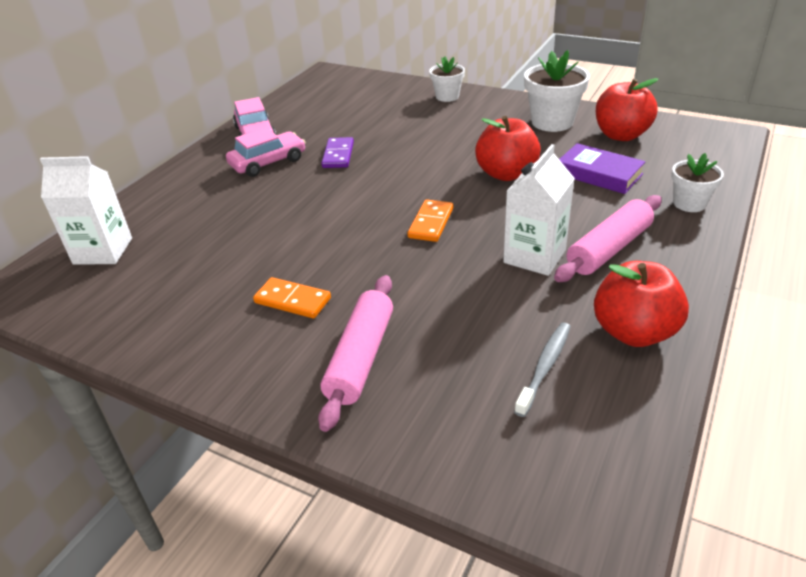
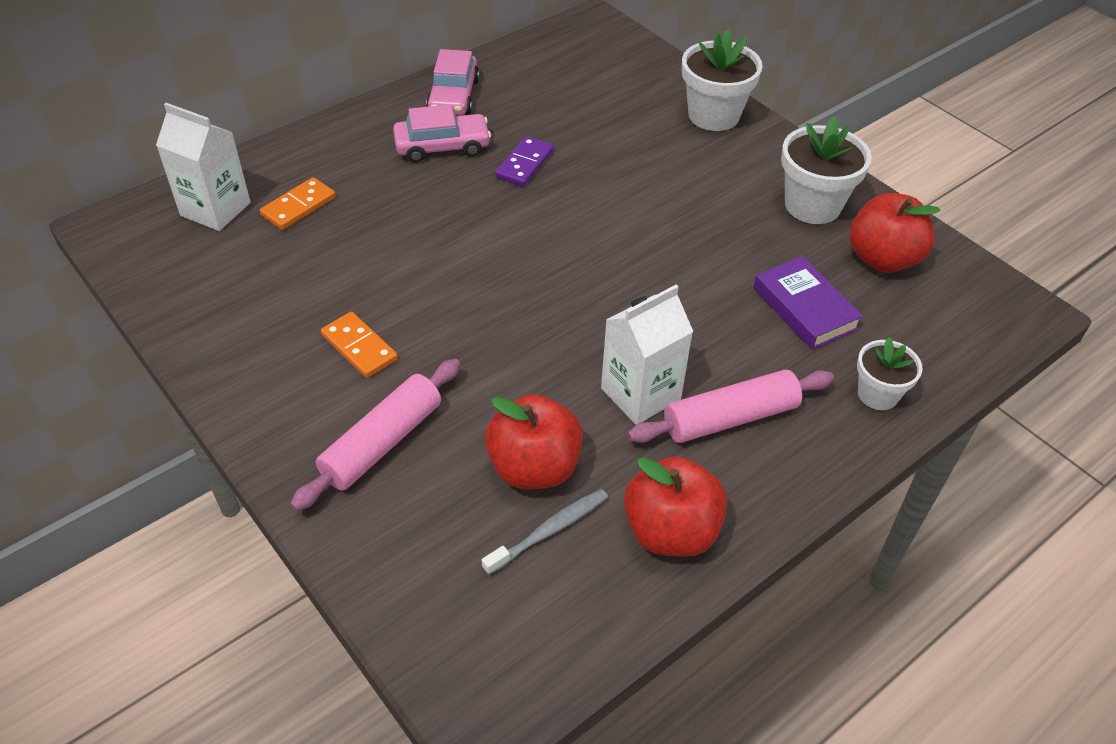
camera: 20 degrees right, 10 degrees up
(431, 223) = (561, 303): orange domino -> orange domino (298, 206)
(447, 96) = (713, 115): white flower pot -> white flower pot, size x1.63
(506, 174) = (695, 266): red apple -> red apple (534, 467)

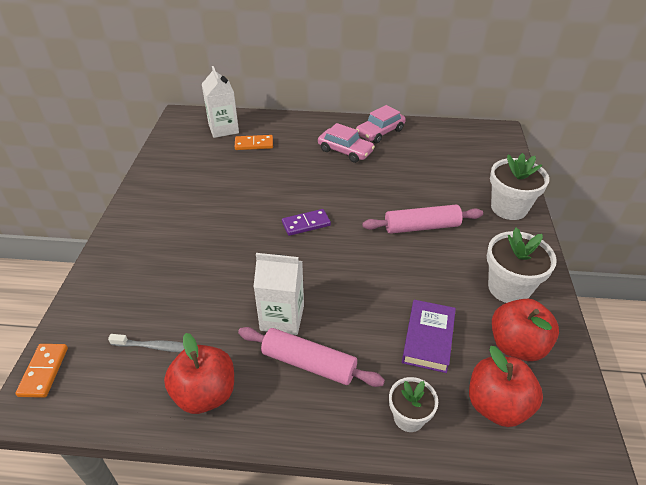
camera: 45 degrees right, 5 degrees down
(359, 347) = (198, 213): orange domino -> orange domino (43, 371)
(382, 443) = (153, 258): pink rolling pin -> pink rolling pin (421, 227)
(525, 164) = (373, 178): purple domino -> purple domino (306, 224)
(534, 467) = (192, 314): red apple -> red apple (497, 405)

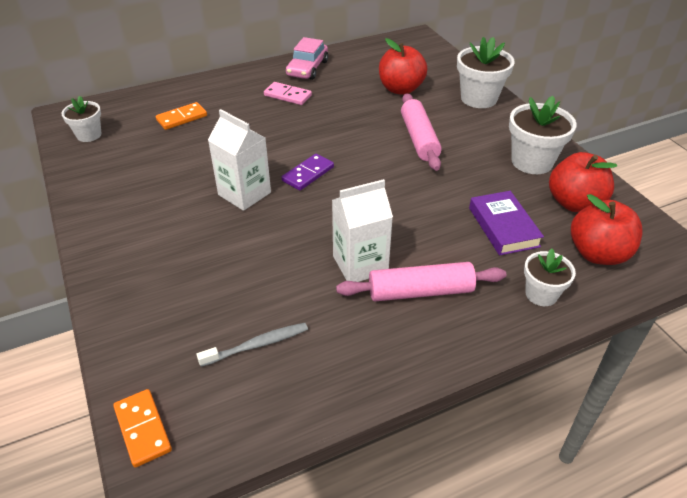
camera: 30 degrees left, 0 degrees up
(184, 137) = (89, 135): none -> white flower pot
(205, 394) = (346, 362): red apple -> red apple (400, 89)
(223, 129) = (131, 113): white carton -> white carton (244, 193)
(345, 151) = (288, 95): pink car -> pink domino
(421, 227) = (419, 139): pink rolling pin -> pink rolling pin turned 60 degrees counterclockwise

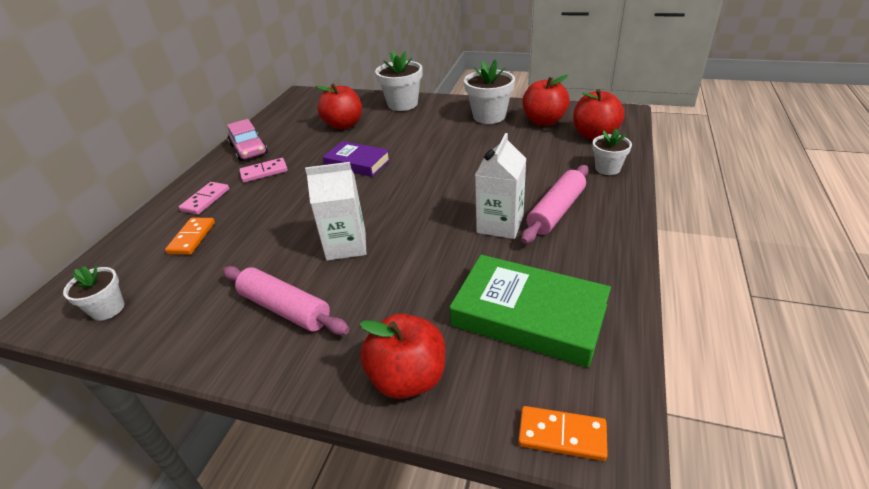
camera: 45 degrees left, 5 degrees down
(136, 311) = (408, 378): none -> red apple
(226, 94) = (205, 200): none -> pink domino
(257, 345) = (529, 315): grey toothbrush -> green book
(308, 174) = (371, 204): purple domino -> none
(419, 139) = (407, 142): pink rolling pin -> pink rolling pin (285, 308)
(503, 227) = (534, 153): purple book -> purple book (357, 163)

